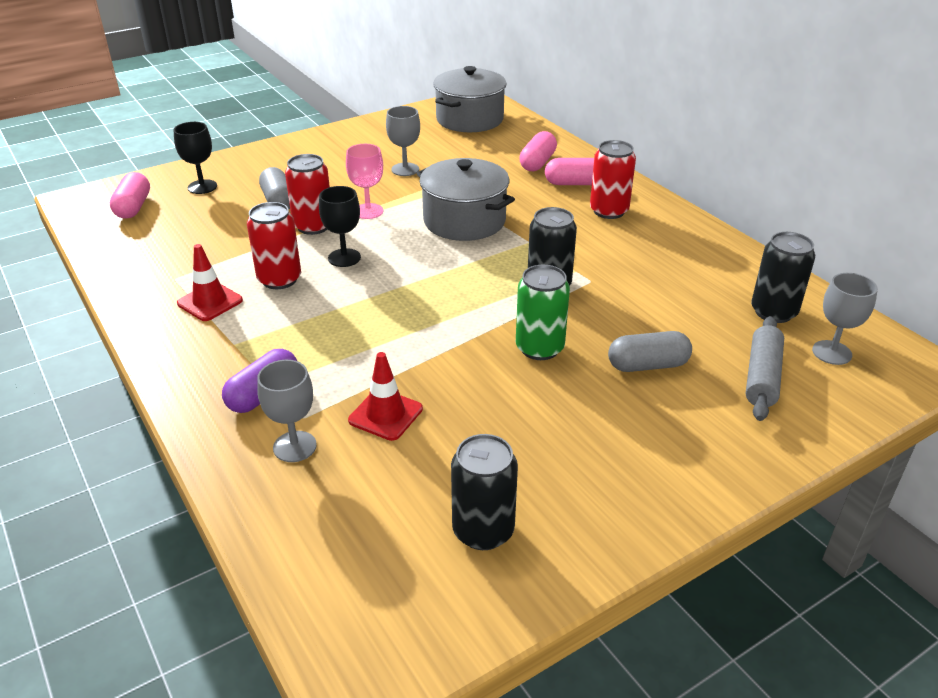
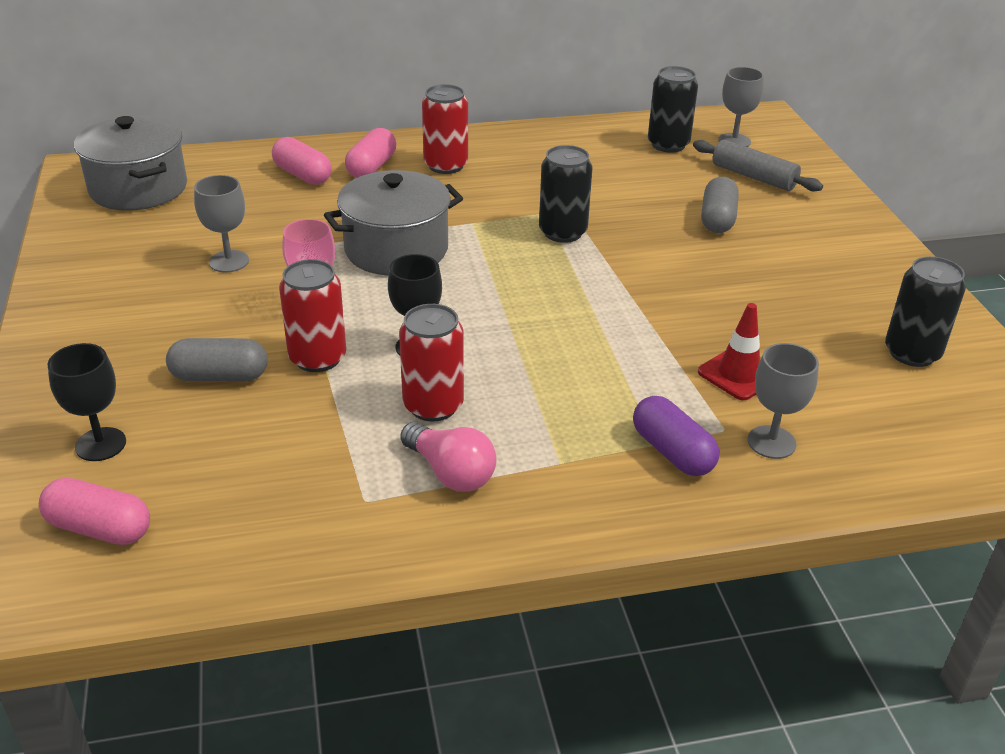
camera: 70 degrees left, 0 degrees up
(210, 302) = (450, 472): red traffic cone -> pink light bulb
(539, 348) = (667, 264): green can -> none

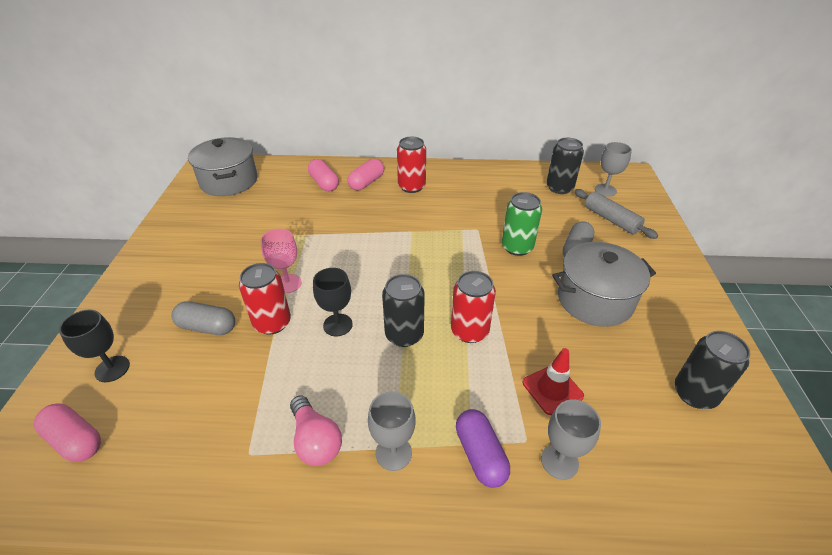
camera: 15 degrees right, 5 degrees up
(229, 261) = (254, 239): grey goblet -> grey goblet (393, 453)
(396, 249) = (356, 245): grey pot -> grey pot (594, 300)
(433, 406) = (328, 377): red can -> red can (469, 331)
(562, 232) = (467, 246): black can -> black can (404, 335)
(634, 225) = (517, 247): none -> green can

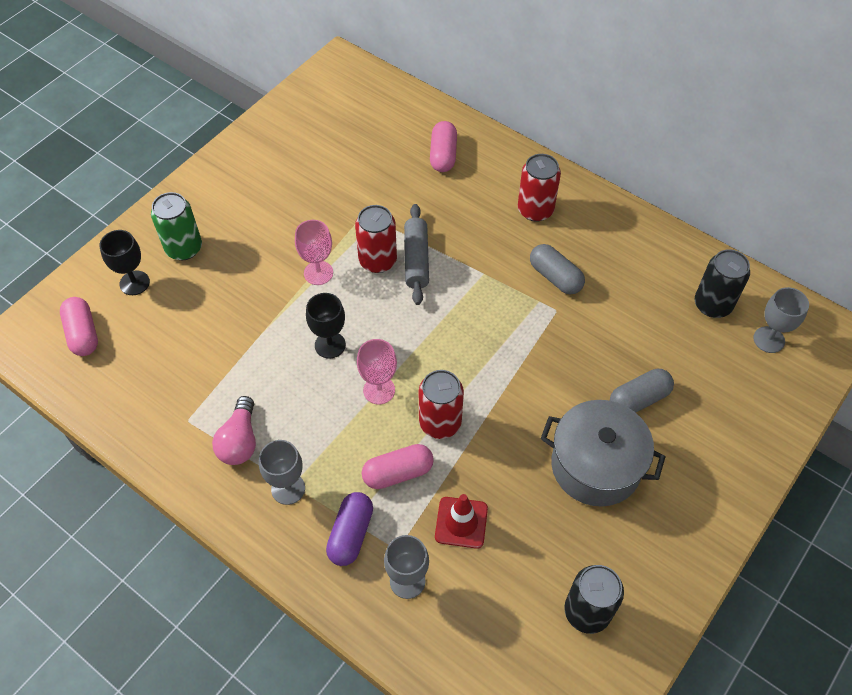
camera: 35 degrees right, 15 degrees up
(207, 327) = (224, 283): grey capsule -> grey capsule (555, 277)
(229, 181) = (347, 101): grey pot -> none
(272, 323) = (277, 309): red can -> red can (377, 261)
(366, 182) = (490, 178): pink capsule -> pink capsule (398, 473)
(404, 335) = (379, 390): black can -> pink goblet
(517, 247) = (577, 357): green can -> green can (184, 248)
(611, 220) = (727, 384): grey rolling pin -> grey rolling pin (416, 260)

